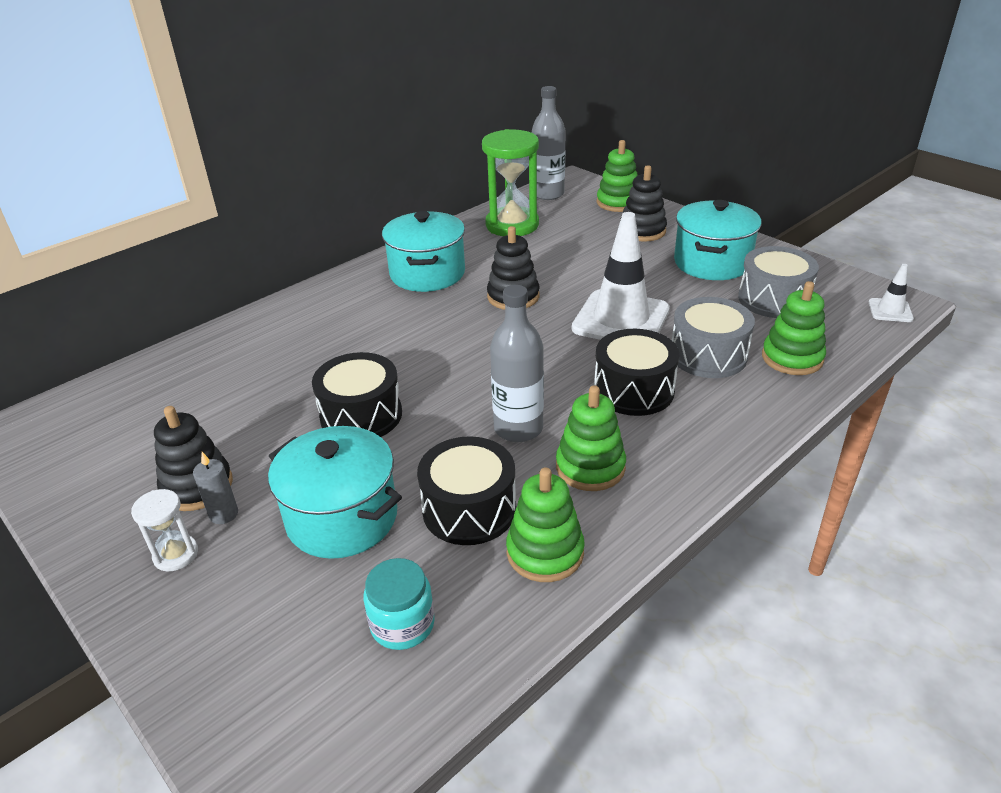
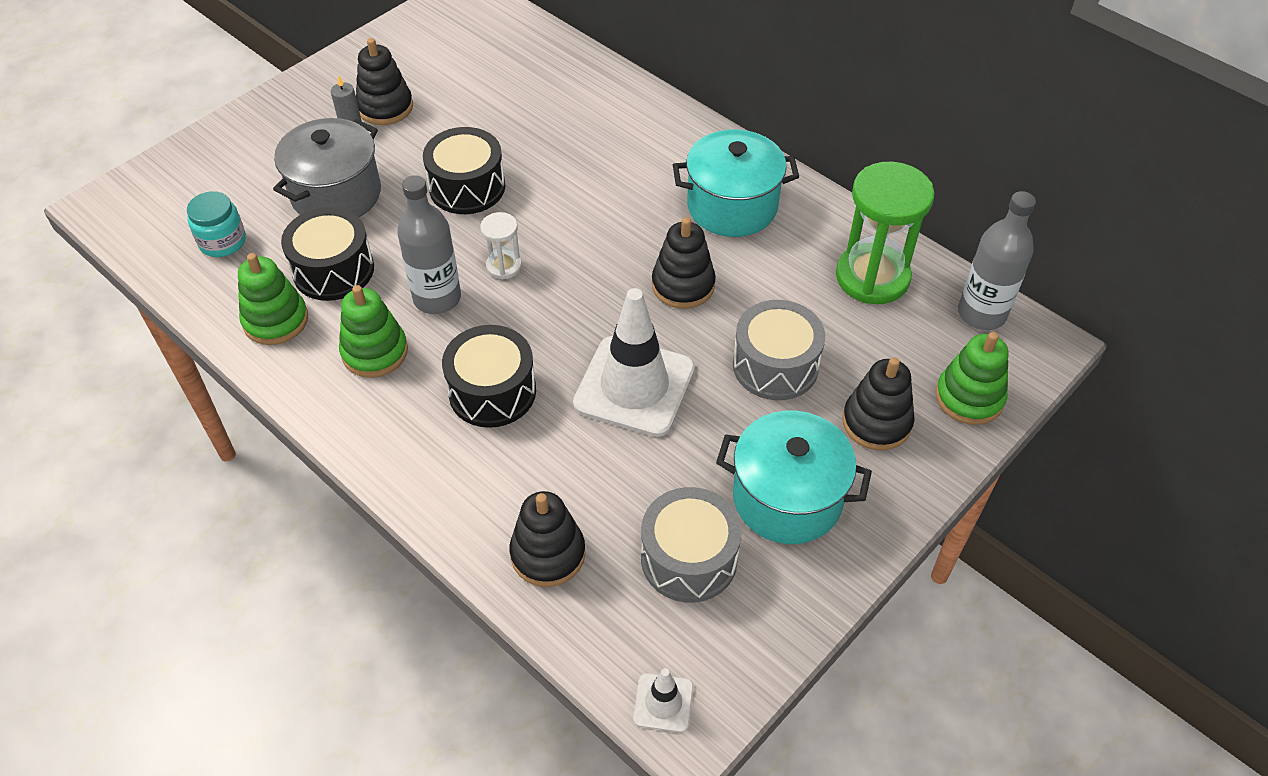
camera: 85 degrees right, 15 degrees up
(176, 554) = (313, 113): white hourglass -> white hourglass (504, 266)
(342, 518) = (336, 194): turquoise pot -> grey pot
(708, 355) = (556, 467): grey drum -> grey drum (775, 365)
(792, 358) = (548, 554): green stacking toy -> black stacking toy

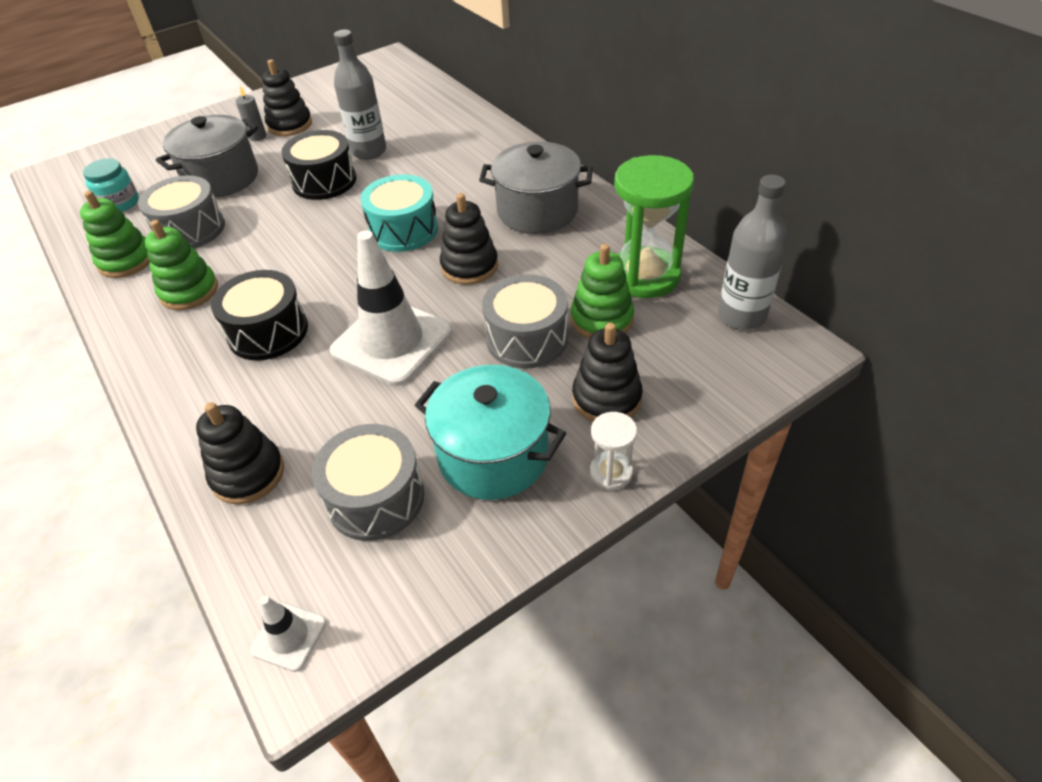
camera: 15 degrees right, 5 degrees down
(333, 270) = (190, 229): black drum -> grey drum
(437, 298) = (260, 257): grey bottle -> grey bottle (369, 151)
(504, 266) = (325, 239): white hourglass -> white hourglass (611, 472)
(590, 245) = (403, 230): none -> turquoise drum
(732, 206) = (537, 211): turquoise pot -> grey pot
(969, 397) = (707, 387): green stacking toy -> green stacking toy (601, 319)

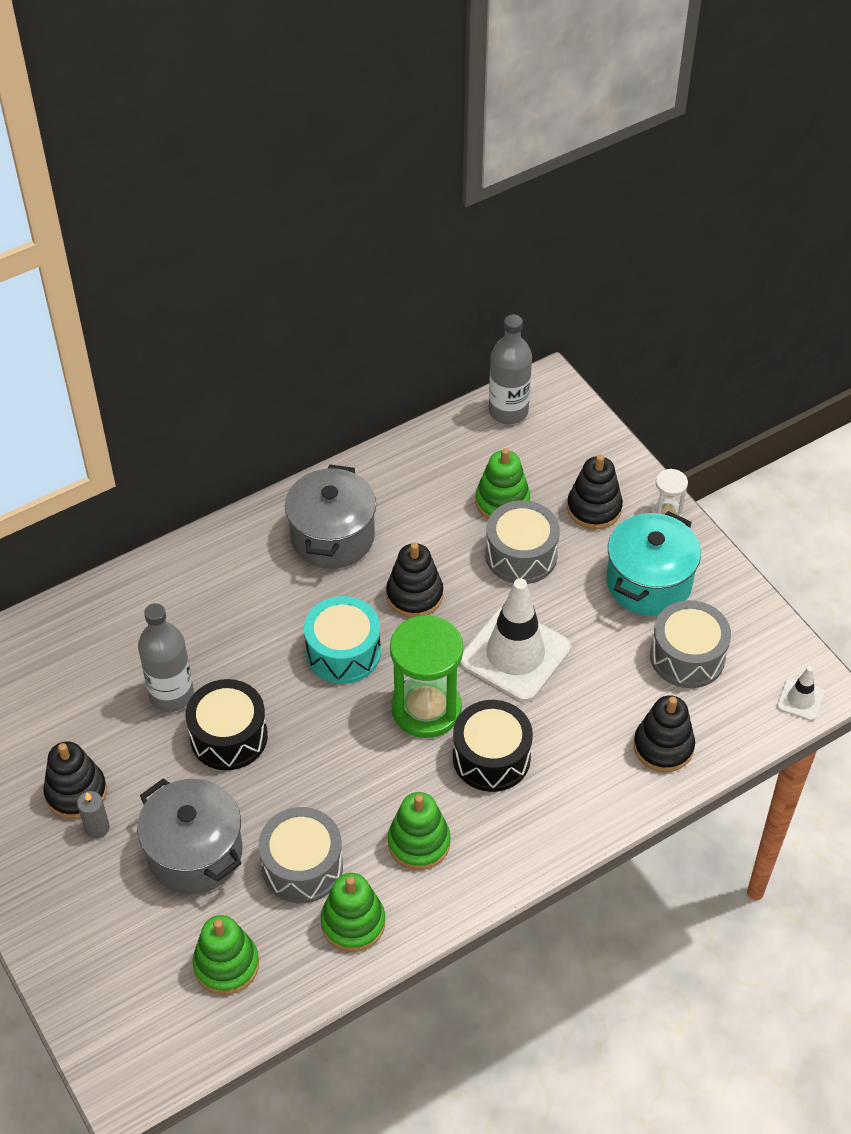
camera: 90 degrees left, 5 degrees up
(120, 203) = (226, 964): turquoise jar -> green stacking toy
(644, 276) = (448, 466): green hourglass -> green hourglass (426, 709)

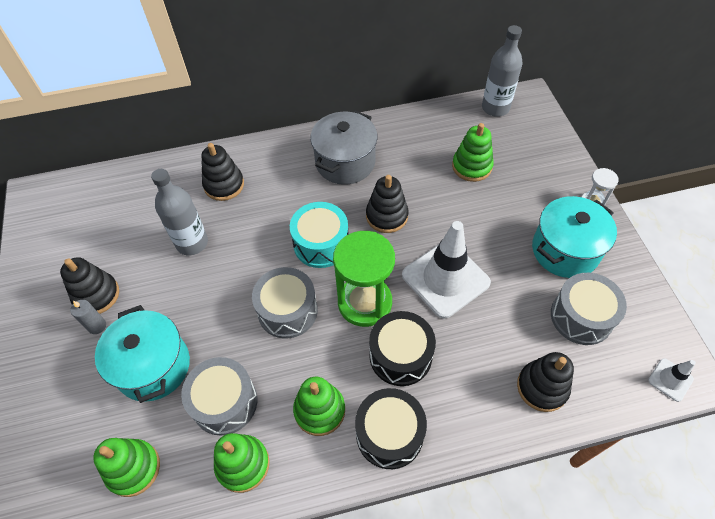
camera: 20 degrees right, 5 degrees up
(195, 853) = (153, 366): grey pot -> turquoise pot
(229, 736) = (216, 284): black drum -> black drum (389, 434)
(521, 555) = (473, 206): grey drum -> grey drum (287, 311)
(594, 508) = (538, 186): black stacking toy -> black stacking toy (224, 185)

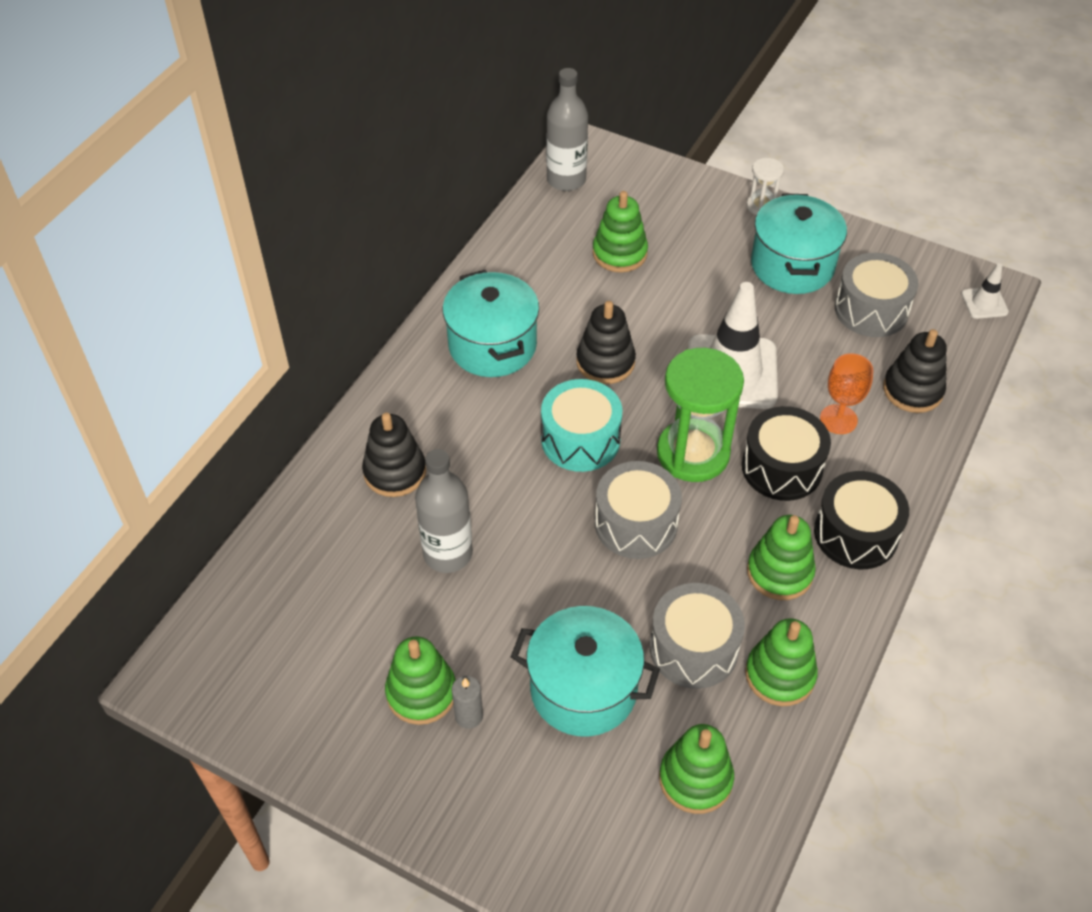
camera: 50 degrees left, 5 degrees down
(96, 295) = (421, 693): black stacking toy -> green stacking toy
(345, 162) = (492, 345): grey pot -> turquoise pot
(470, 360) = (838, 419): none -> orange goblet

